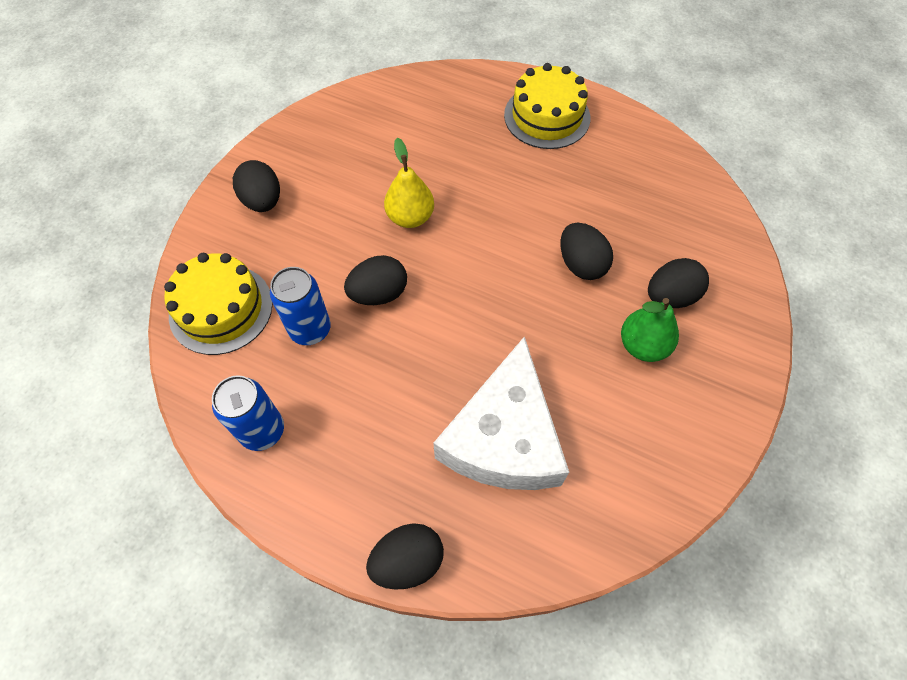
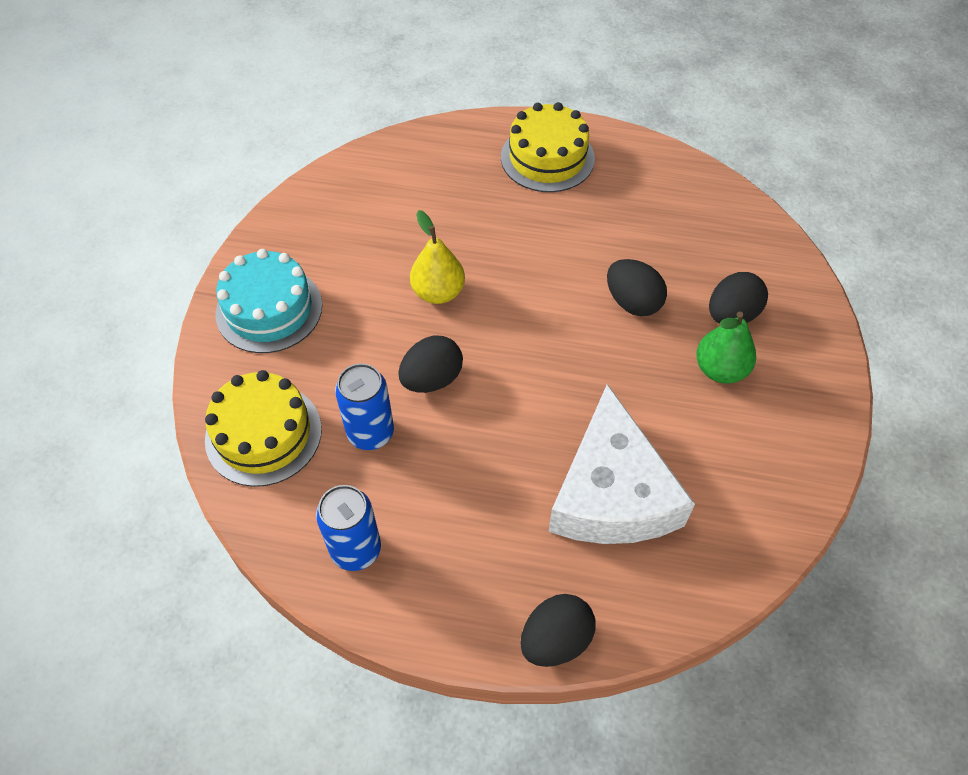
camera: 15 degrees left, 5 degrees down
(263, 201) = (269, 309): black egg -> turquoise cake

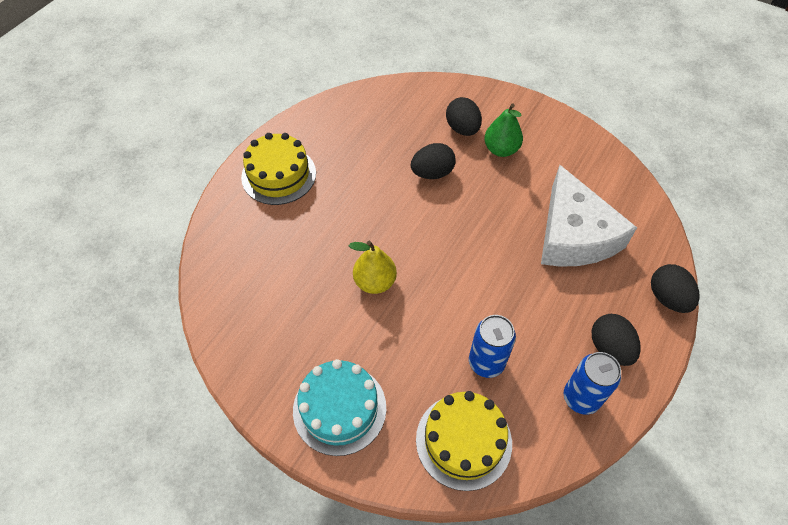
camera: 70 degrees left, 0 degrees up
(432, 379) = (452, 309): black egg -> black egg (610, 348)
(611, 493) = (574, 235): white cheese -> white cheese turned 60 degrees clockwise

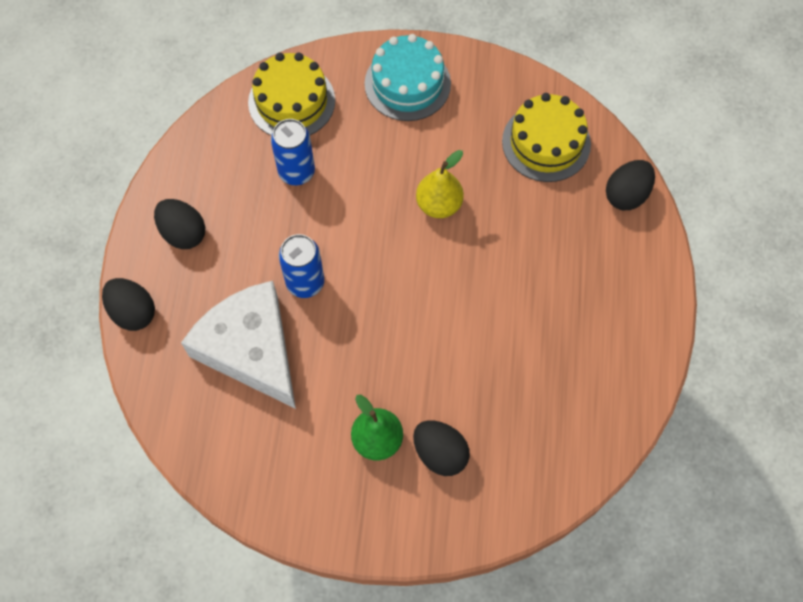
camera: 155 degrees right, 10 degrees up
(279, 175) = (618, 284): yellow cake -> yellow cake (546, 143)
(432, 173) = (445, 365): black egg -> black egg (626, 195)
(581, 398) = (200, 176): blue can -> blue can (305, 282)

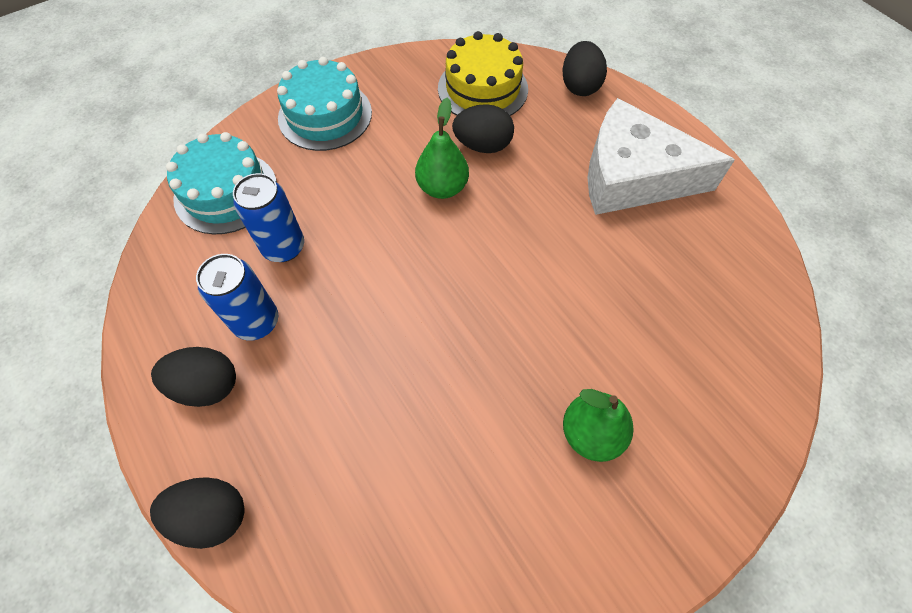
camera: 40 degrees left, 5 degrees down
(251, 349) = (383, 447): white cheese -> white cheese (632, 176)
(291, 101) = (226, 192): yellow cake -> turquoise cake
(305, 282) = (381, 339): blue can -> blue can (256, 322)
(439, 204) = (442, 187): yellow pear -> green pear
(440, 453) = (657, 397): black egg -> black egg (483, 145)

